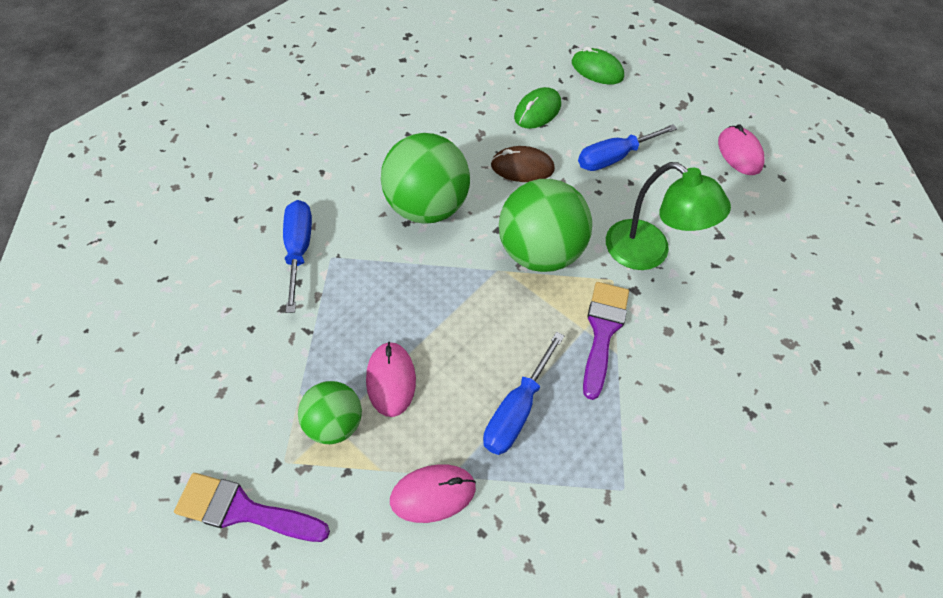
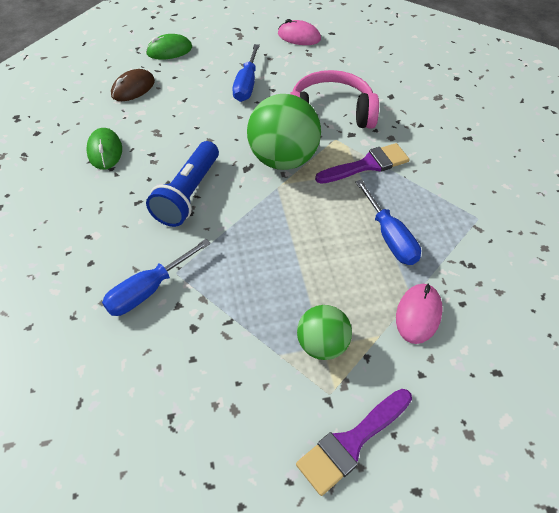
camera: 50 degrees left, 5 degrees down
(298, 250) = (149, 290): blue screwdriver -> blue screwdriver turned 75 degrees counterclockwise
(391, 380) = (314, 292): pink mouse -> none
(426, 207) = (188, 194): green ball -> blue flashlight
(522, 167) = (208, 128): brown mouse -> brown mouse (133, 88)
(537, 111) = (170, 95): green mouse -> green mouse (105, 151)
(602, 331) = (367, 165): purple brush -> purple brush turned 105 degrees clockwise
(648, 253) = (331, 113): green lamp -> pink headphones

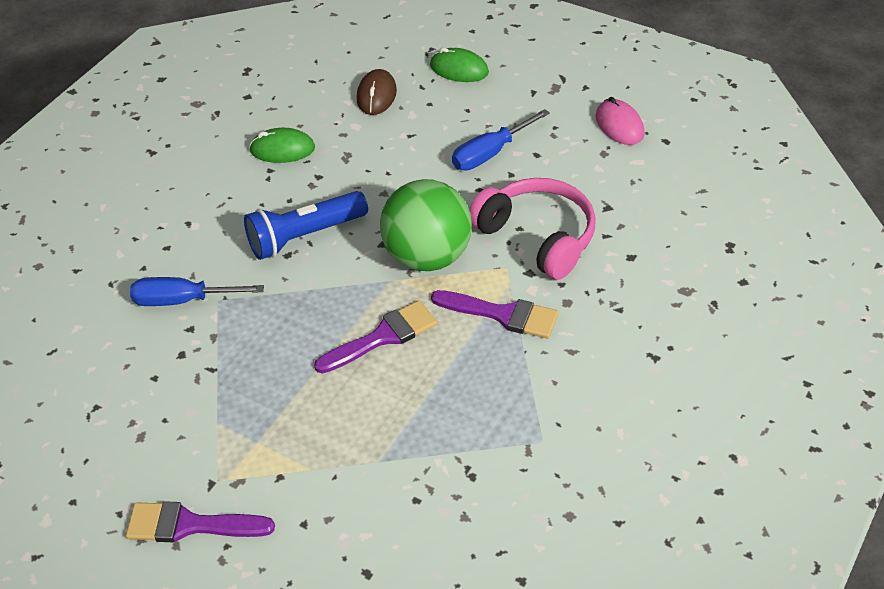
camera: 45 degrees right, 5 degrees down
(105, 151) = (282, 149): green mouse -> green mouse turned 60 degrees clockwise
(133, 88) = (376, 95): brown mouse -> brown mouse turned 75 degrees counterclockwise
(317, 222) = (383, 337): none -> purple brush
(322, 344) = (257, 440): green ball -> none
(389, 236) = (430, 396): blue screwdriver -> none
(418, 314) = (364, 478): pink mouse -> none

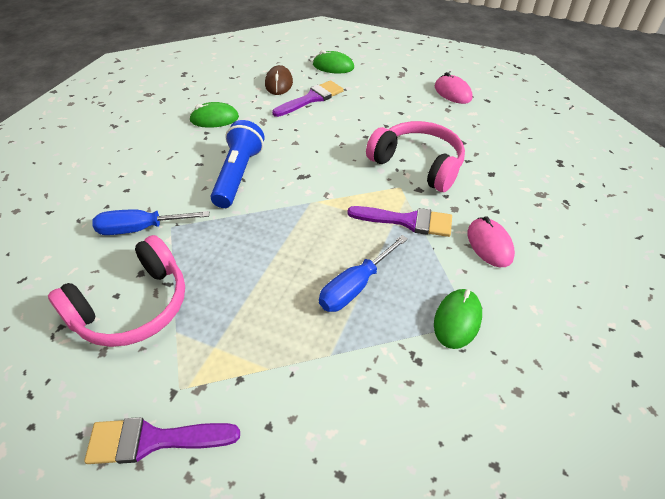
camera: 10 degrees left, 0 degrees up
(172, 392) = (133, 307): none -> pink headphones
(305, 236) = (238, 175): blue flashlight -> blue flashlight turned 135 degrees clockwise
(383, 337) = (314, 245): purple brush -> purple brush (311, 98)
(428, 256) = (338, 183): green ball -> none
(491, 153) = (368, 113): blue screwdriver -> blue screwdriver (355, 286)
(527, 437) = (457, 320): none -> green mouse
(595, 352) = (489, 244): none -> pink mouse

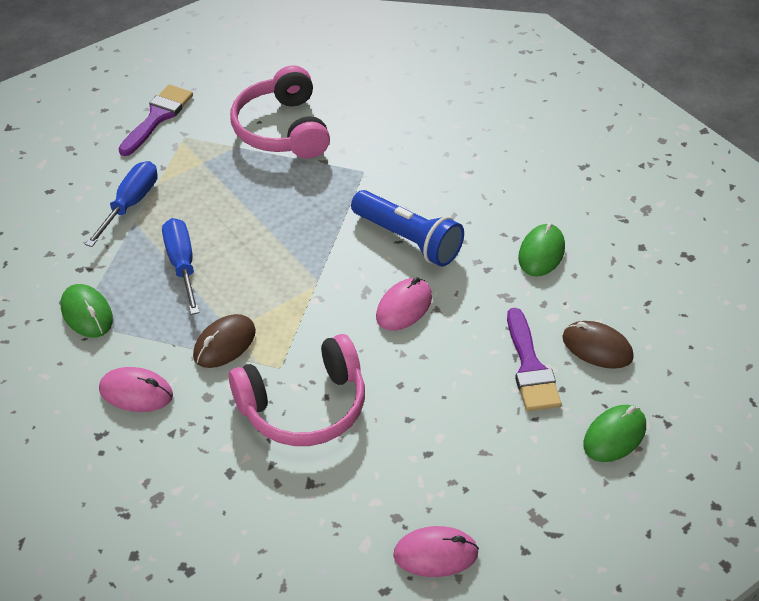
camera: 120 degrees right, 0 degrees up
(141, 229) = (376, 152): blue screwdriver -> blue screwdriver (130, 204)
(304, 155) = (404, 307): none -> pink mouse
(407, 221) = (224, 344): purple brush -> brown mouse

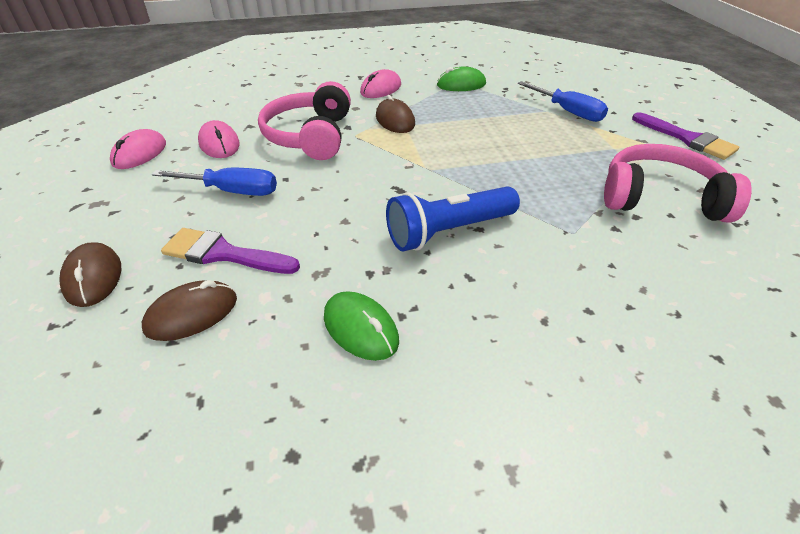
camera: 115 degrees right, 5 degrees down
(182, 265) = (486, 119): blue screwdriver -> blue screwdriver (231, 191)
(404, 307) = (363, 203): pink mouse -> pink mouse (219, 144)
(614, 436) = (93, 277): green mouse -> brown mouse

